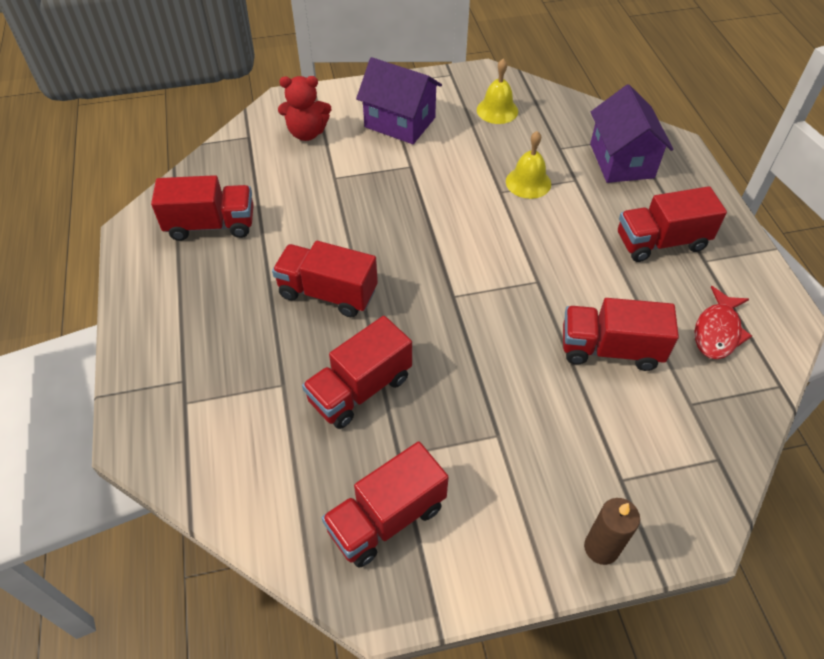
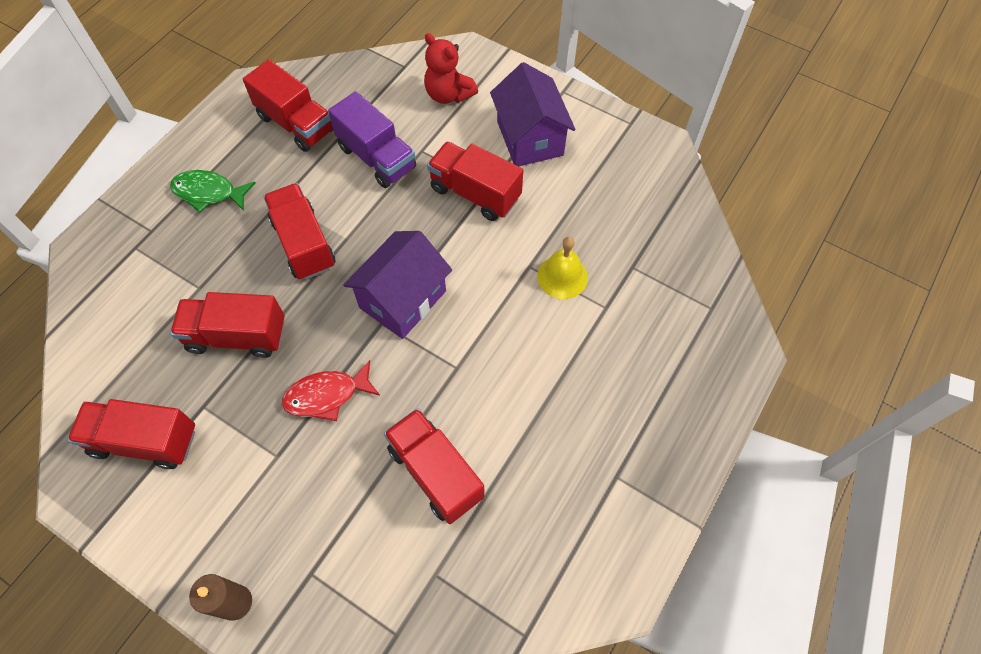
camera: 45 degrees right, 10 degrees up
(200, 318) = (209, 193): none -> green fish
(307, 203) = (376, 158): none -> purple truck
(497, 110) = (625, 188): yellow bell -> none
(622, 161) = (671, 324): purple house -> purple house (403, 299)
(661, 242) = (601, 425): red truck -> red truck (475, 193)
(717, 331) = (538, 543): red fish -> red fish (327, 395)

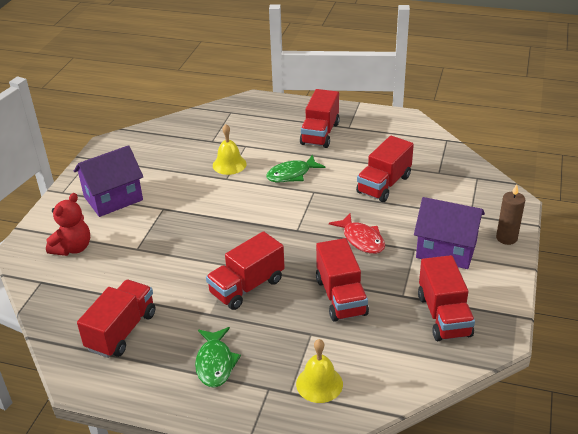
camera: 105 degrees left, 25 degrees down
(128, 276) = (319, 384): none -> yellow bell
(376, 158) = (150, 271): purple truck -> none
(403, 299) = (274, 225): purple house -> purple house (446, 249)
(475, 193) = (172, 213): red truck -> red truck (320, 134)
(509, 350) = (291, 174): none -> green fish

